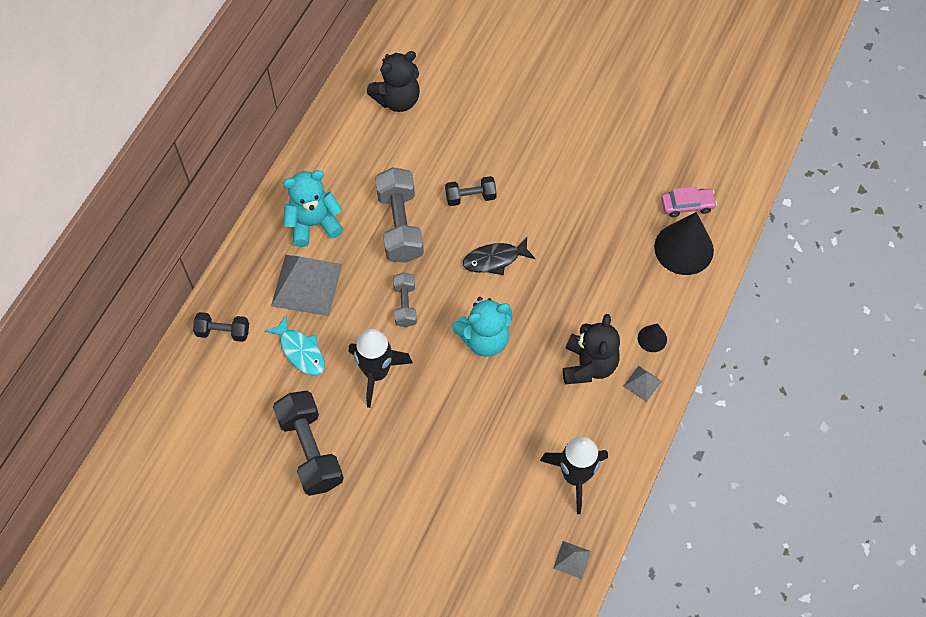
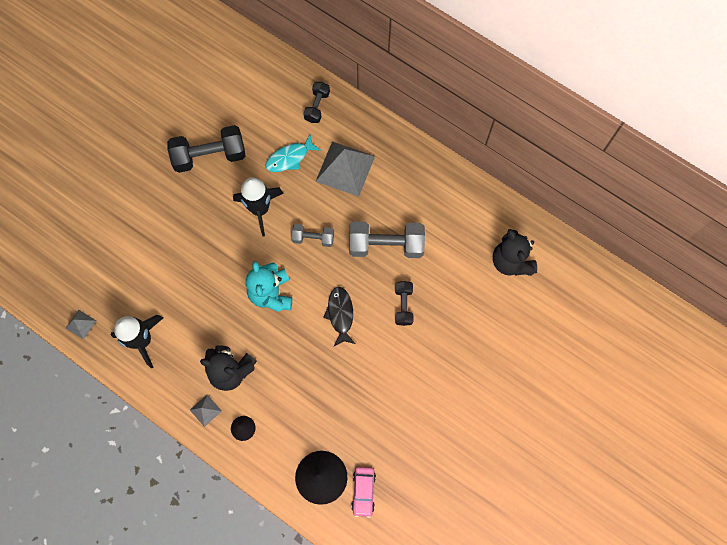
camera: 100 degrees right, 10 degrees up
(313, 224) = (399, 180): turquoise teddy bear -> none

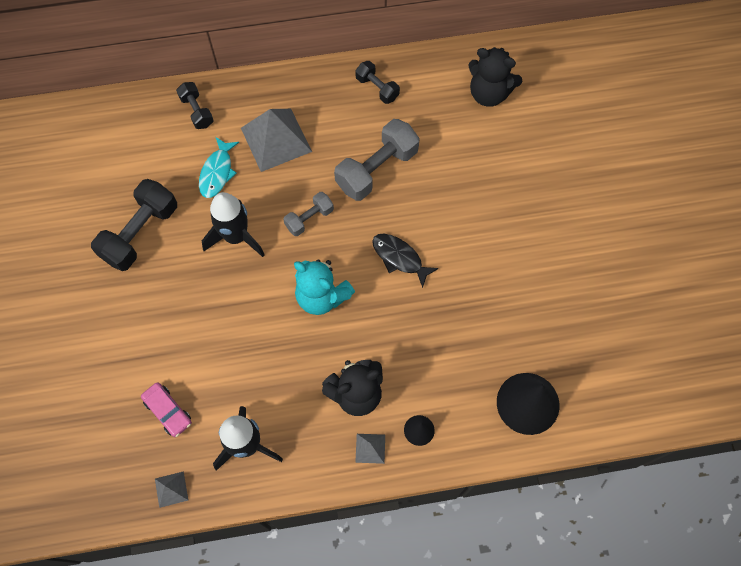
camera: 45 degrees left, 5 degrees down
(363, 491) = (573, 379): pink car -> pink car (168, 411)
(403, 305) = (443, 203): black dumbbell -> black dumbbell (377, 88)

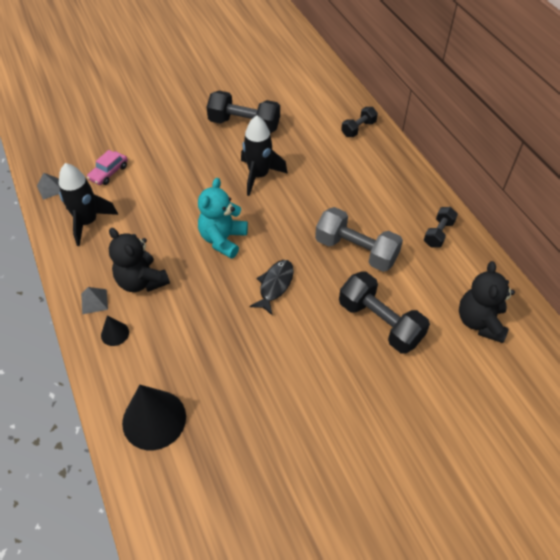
camera: 75 degrees right, 15 degrees down
(217, 172) = (310, 152): turquoise fish -> none
(276, 139) = (355, 179): grey pyramid -> none
(309, 219) = (291, 216): grey dumbbell -> none
(468, 175) = (380, 322): none -> black dumbbell

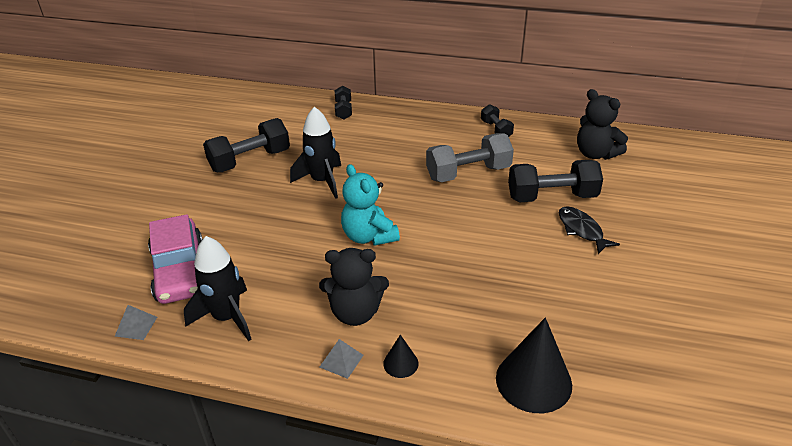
camera: 50 degrees left, 15 degrees down
(109, 172) = (180, 271): pink car -> pink car, size x1.92
(275, 285) = (456, 231): black fish -> black fish (581, 230)

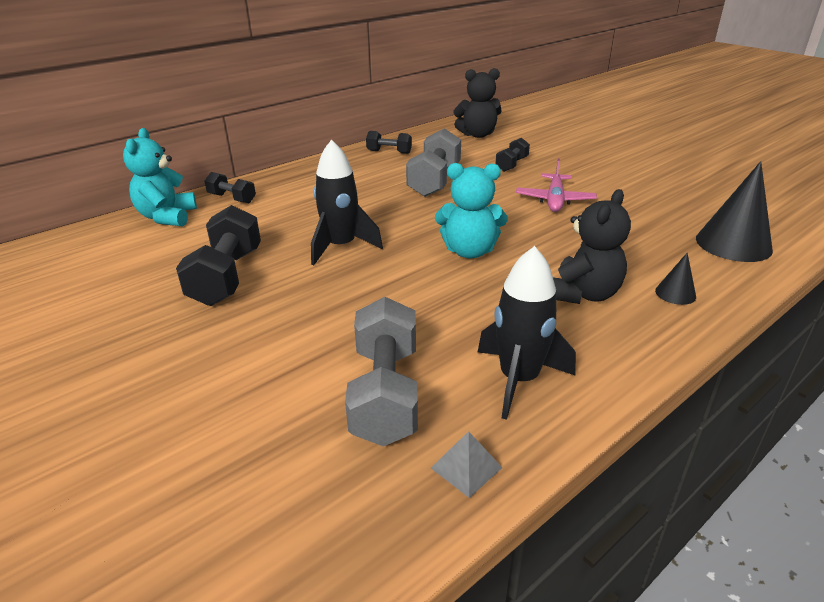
camera: 55 degrees left, 5 degrees down
(180, 271) = (386, 393): pink car -> grey dumbbell
(296, 104) = (167, 217): none -> turquoise teddy bear
(341, 361) = (651, 324): grey pyramid -> none
(505, 246) = (554, 200): none -> pink plane
(552, 197) = (511, 164): black dumbbell -> black dumbbell, size x0.56
(581, 230) = (566, 169): black fish -> none

